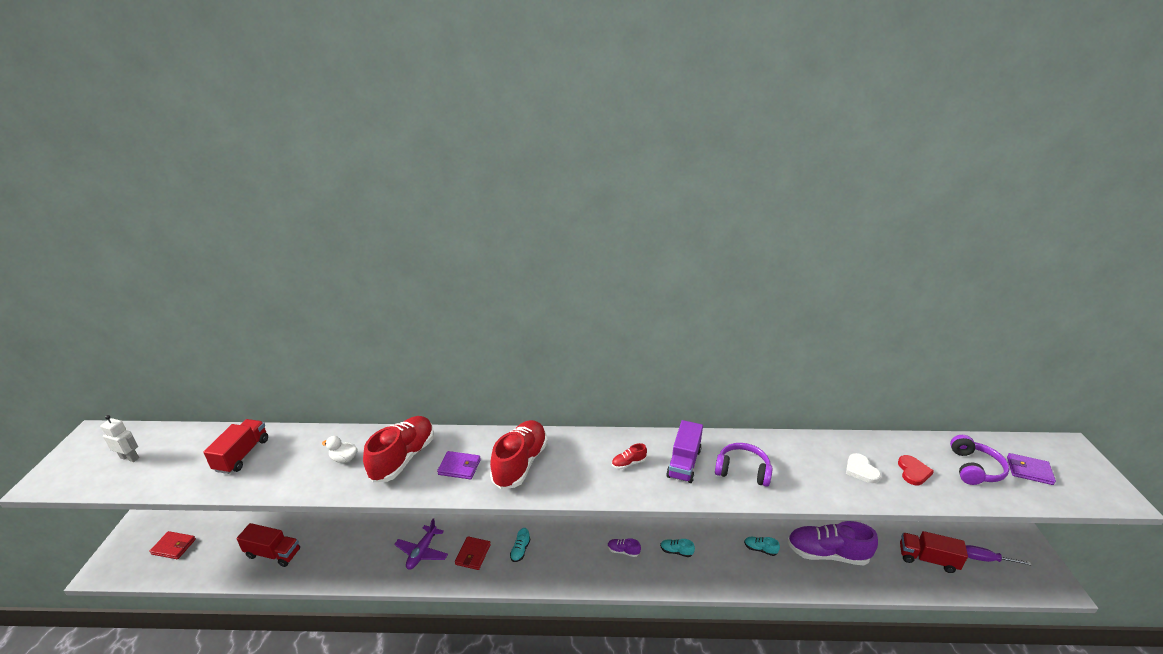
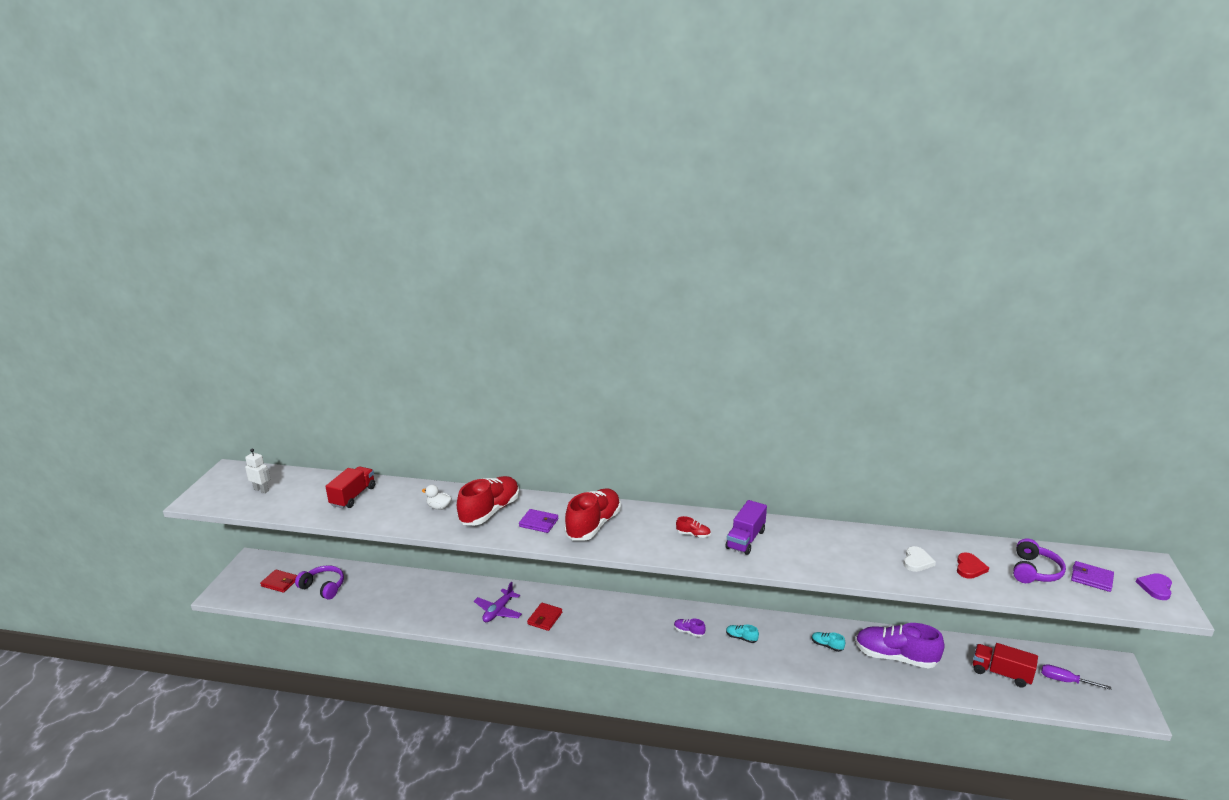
camera: 10 degrees right, 5 degrees down
(273, 553) = (365, 597): red truck -> none
(520, 550) = (590, 620): turquoise shoe -> none
(628, 463) = (693, 534): red shoe -> red shoe turned 150 degrees counterclockwise
(742, 471) = (800, 550): purple headphones -> purple headphones (323, 587)
(861, 470) = (917, 561): white heart -> white heart turned 150 degrees counterclockwise
(1090, 474) = (1155, 587): none -> purple heart

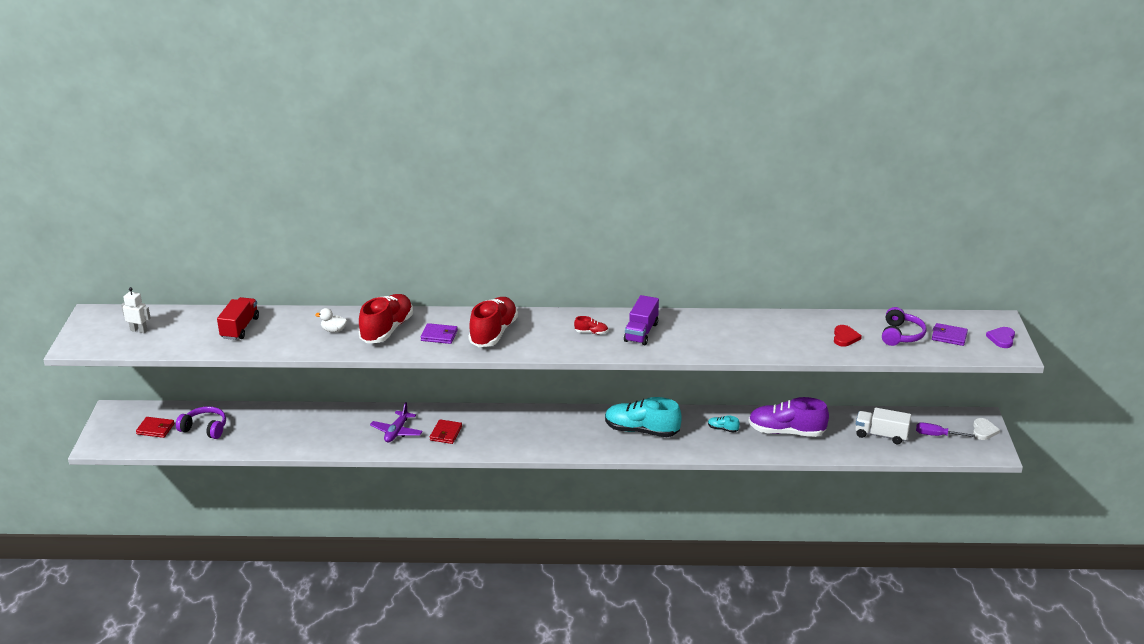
camera: 10 degrees left, 5 degrees up
(689, 632) = (590, 431): purple shoe -> none
(741, 638) = (641, 431): turquoise shoe -> turquoise shoe, size x2.39
(917, 561) = (798, 336): white heart -> white heart (984, 431)
(1001, 673) = (881, 435): red truck -> white truck

